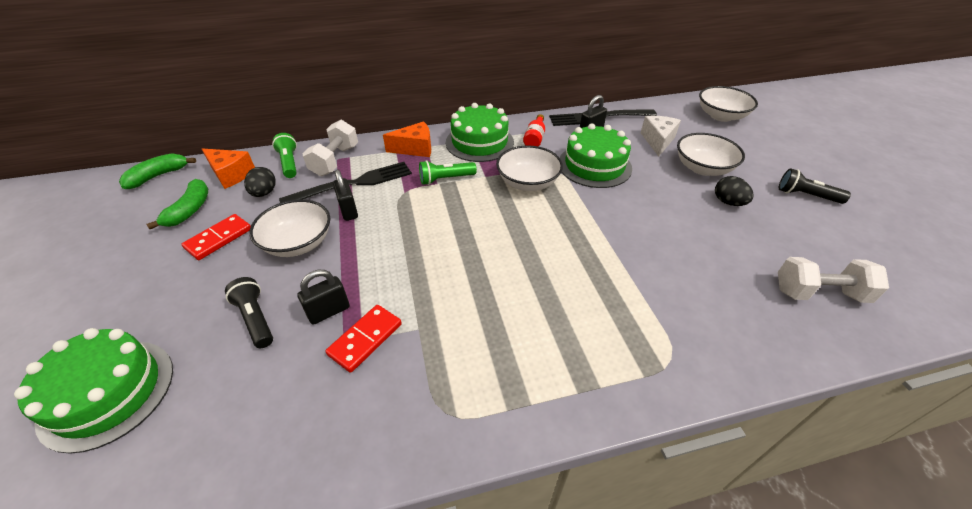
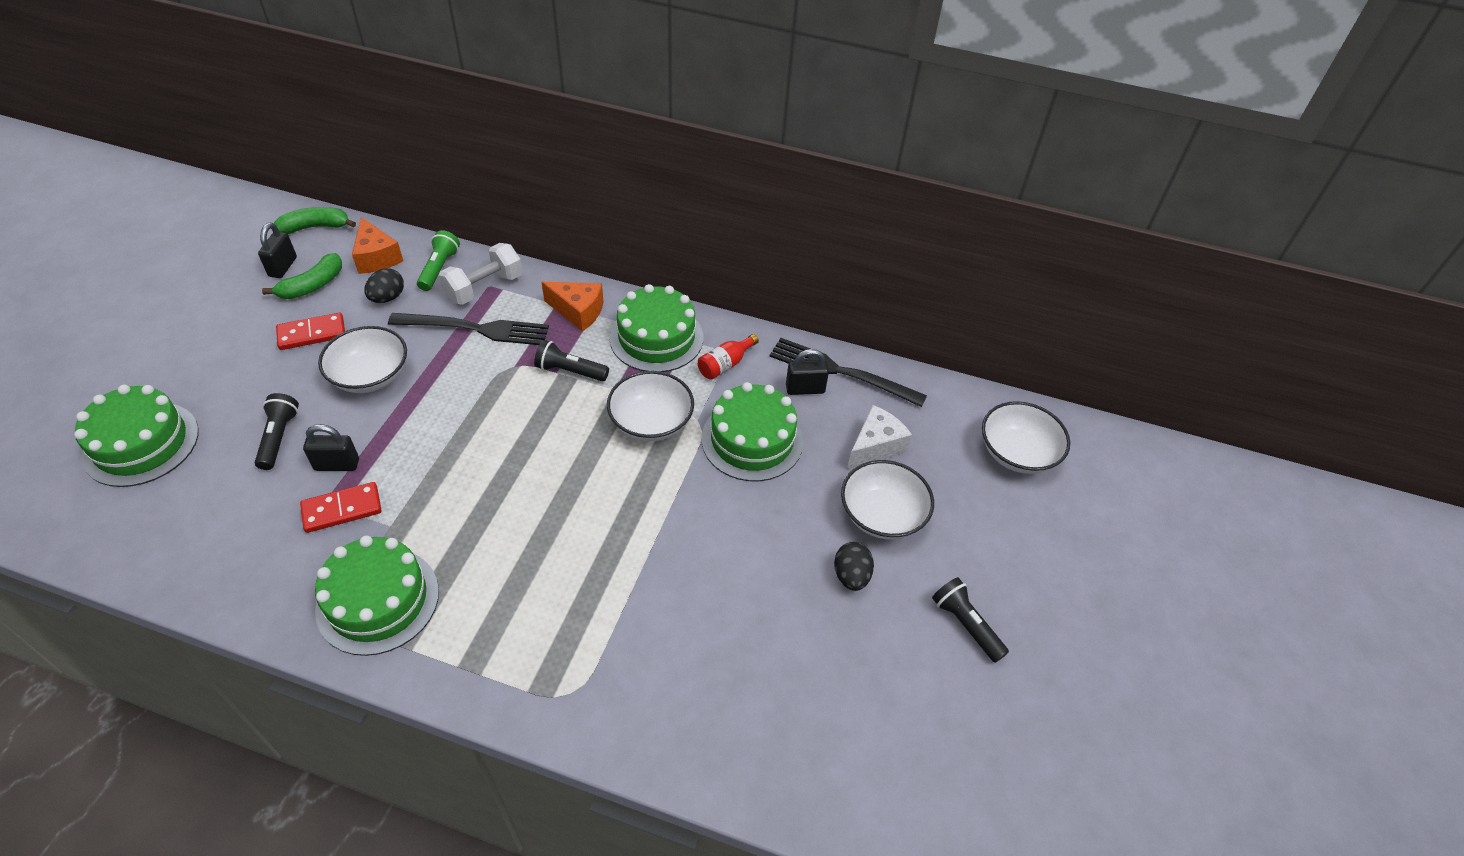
camera: 30 degrees right, 5 degrees up
(348, 210) = (443, 361): black padlock -> black padlock (283, 267)
(445, 179) = (570, 371): green flashlight -> black flashlight
(464, 385) = (378, 600): none -> green cake
(819, 293) = (805, 734): white dumbbell -> none

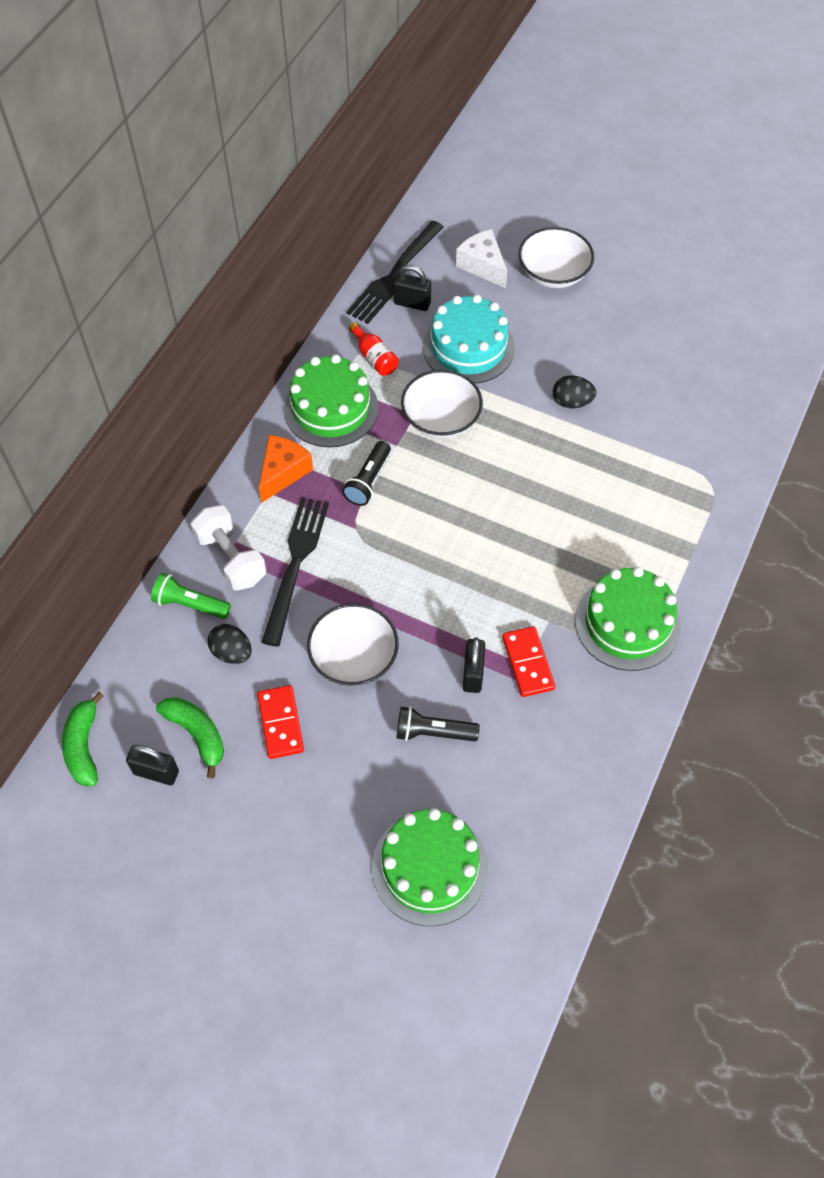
camera: 80 degrees left, 10 degrees up
(377, 257) = (158, 671): orange cheese -> none
(752, 440) = (468, 347): green cake -> turquoise cake
(805, 389) = (412, 303): black padlock -> black padlock turned 75 degrees counterclockwise
(851, 576) = (610, 301): black egg -> black egg (571, 402)
(965, 625) = (653, 243): black flashlight -> none
(1017, 453) = (496, 179): white bowl -> none

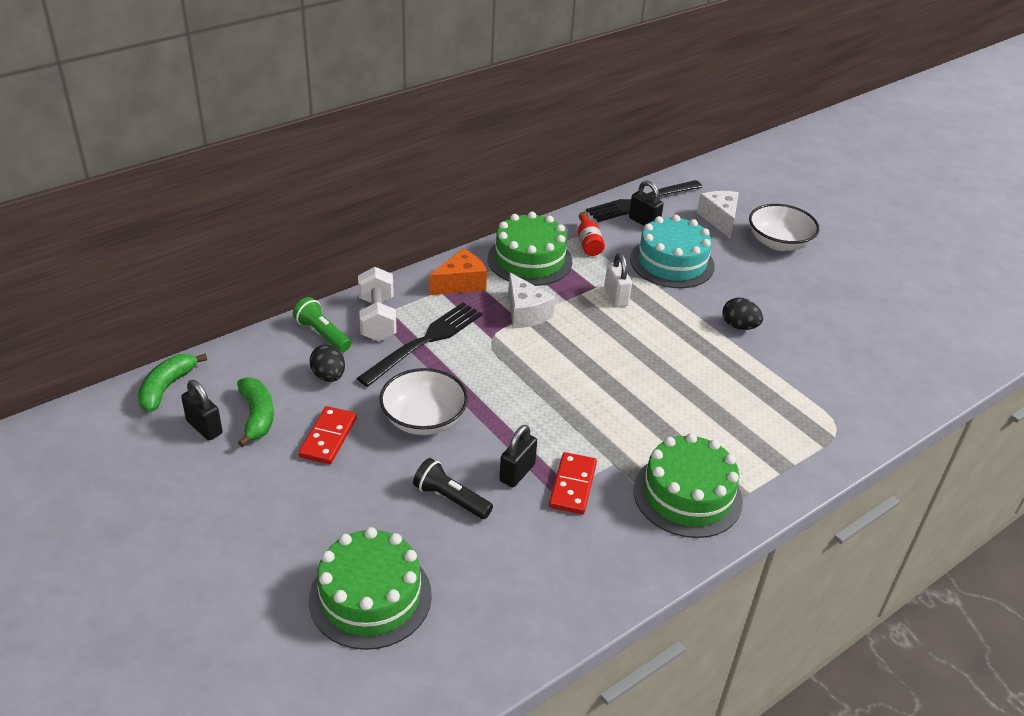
camera: 25 degrees right, 20 degrees down
(368, 481) = (525, 313): black flashlight -> white cheese
(441, 419) = (616, 297): white bowl -> white padlock

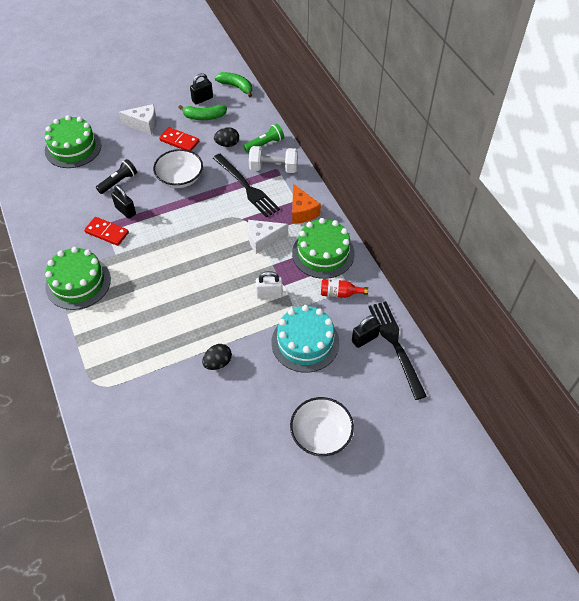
camera: 105 degrees right, 15 degrees up
(719, 219) = (363, 398): white cheese -> white cheese (144, 124)

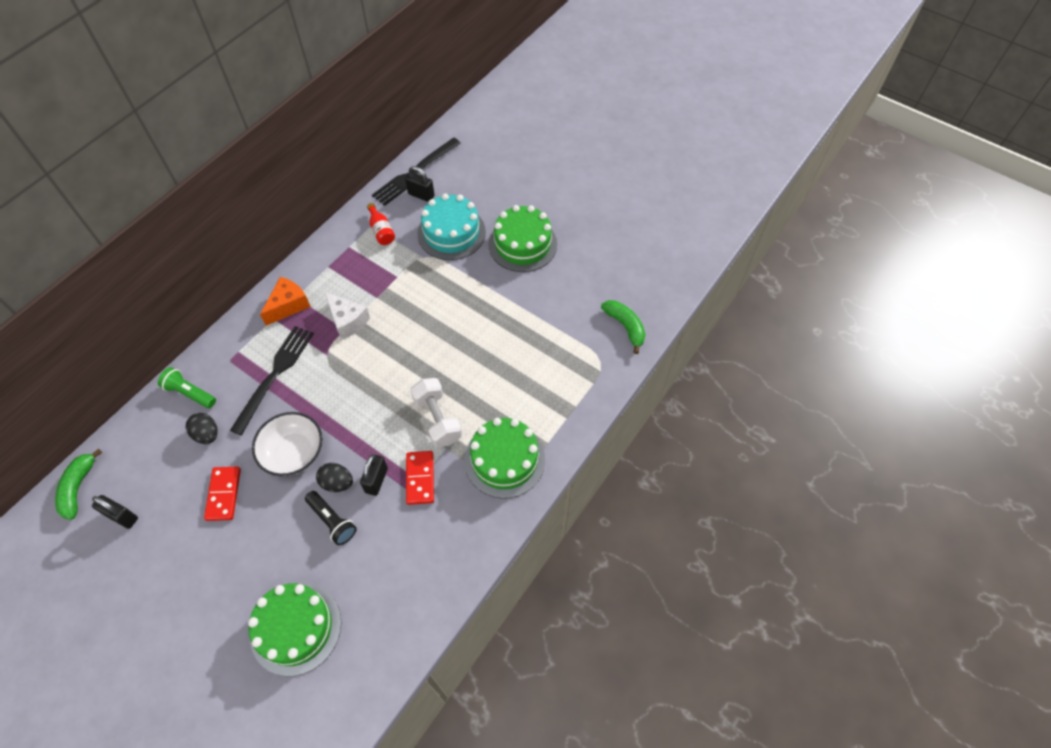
camera: 120 degrees left, 5 degrees up
(118, 182) = (332, 521): black flashlight -> black flashlight turned 150 degrees counterclockwise
(144, 124) = (207, 562): white cheese -> none
(204, 117) = (161, 492): green banana -> green banana (625, 326)
(218, 363) = (514, 284): black egg -> black egg (337, 483)
(269, 294) = (415, 282): white padlock -> none
(273, 168) = (230, 363): white dumbbell -> white dumbbell (437, 419)
(321, 434) = (530, 187): white bowl -> none
(323, 253) = (338, 263): green cake -> green cake (522, 244)

